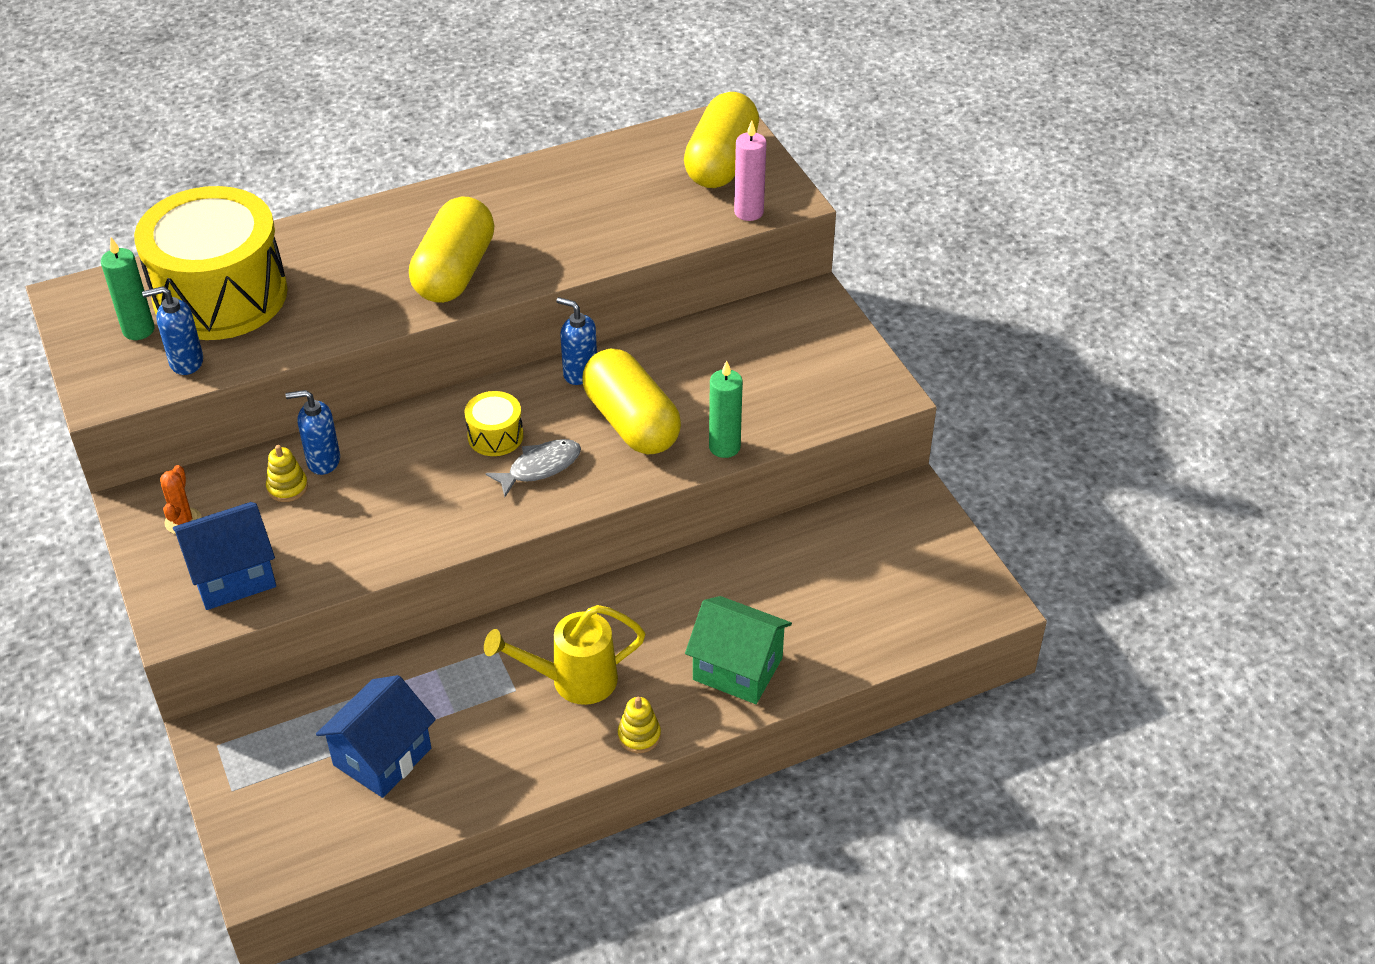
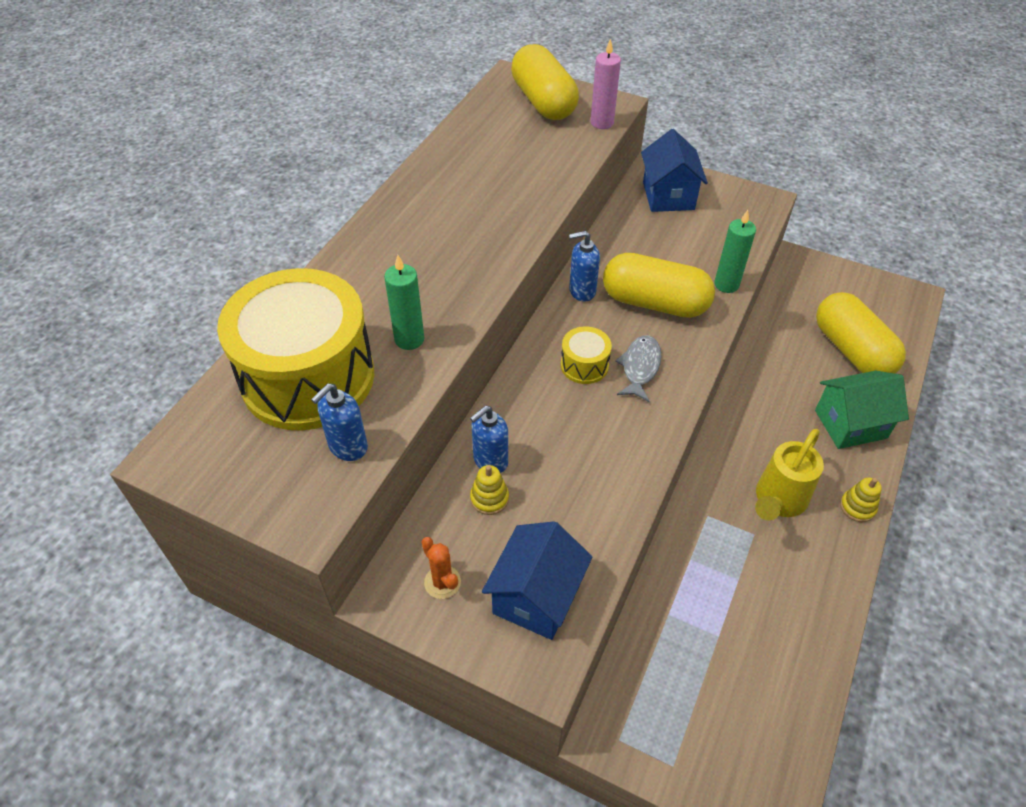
camera: 40 degrees left, 5 degrees up
(138, 330) = (271, 447): green candle -> green candle (409, 339)
(382, 757) = (737, 649): blue house -> blue house (668, 196)
(455, 272) = (468, 258): yellow capsule -> yellow capsule (851, 350)

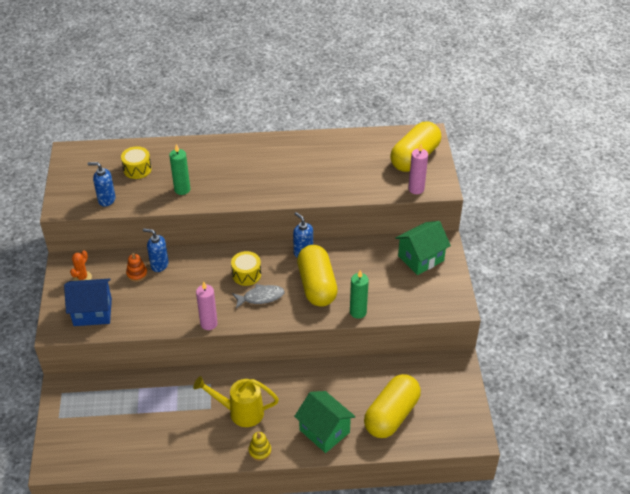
camera: 60 degrees right, 5 degrees down
(308, 377) = (137, 169): yellow drum -> yellow drum, size x0.42
(489, 498) = (137, 274): yellow stacking toy -> orange stacking toy
(657, 447) = (209, 323): none -> pink candle
(668, 196) = (421, 258): blue house -> green house

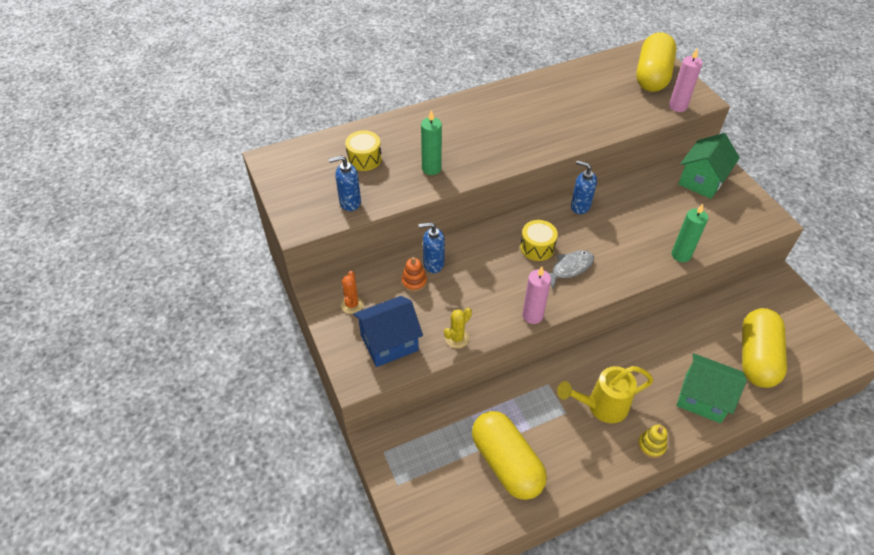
camera: 20 degrees left, 5 degrees up
(142, 323) = (457, 338): none -> yellow cactus
(317, 286) = (619, 238): yellow capsule -> yellow capsule (506, 463)

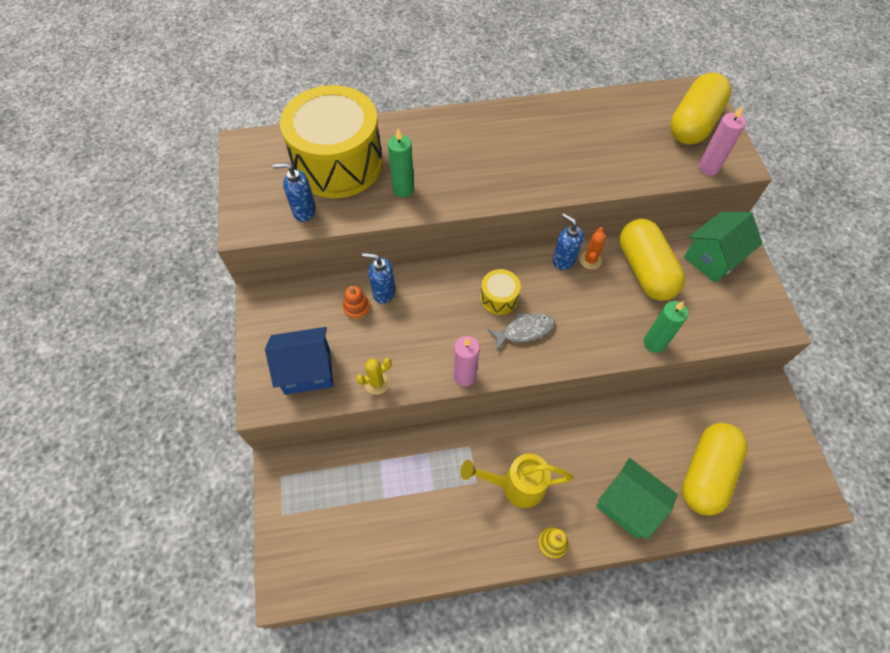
camera: 15 degrees right, 10 degrees up
(352, 304) = (286, 319): orange cactus -> orange cactus (590, 260)
(364, 159) = (338, 163): yellow drum -> yellow drum, size x2.40
(506, 463) = (396, 521): yellow capsule -> yellow capsule (645, 270)

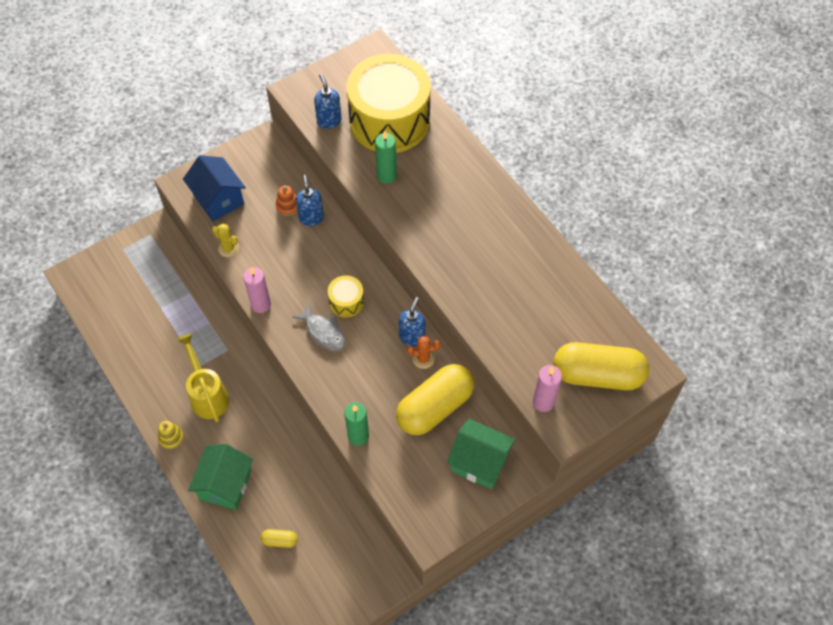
camera: 65 degrees right, 0 degrees up
(706, 473) = (280, 540): yellow capsule -> yellow capsule, size x0.41

